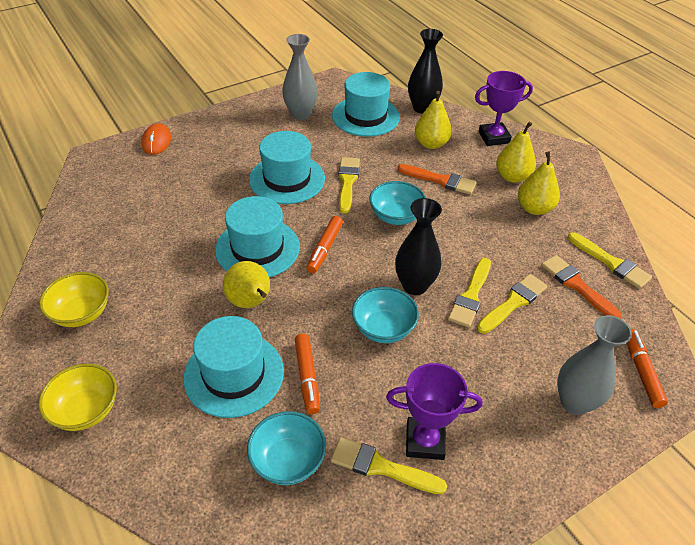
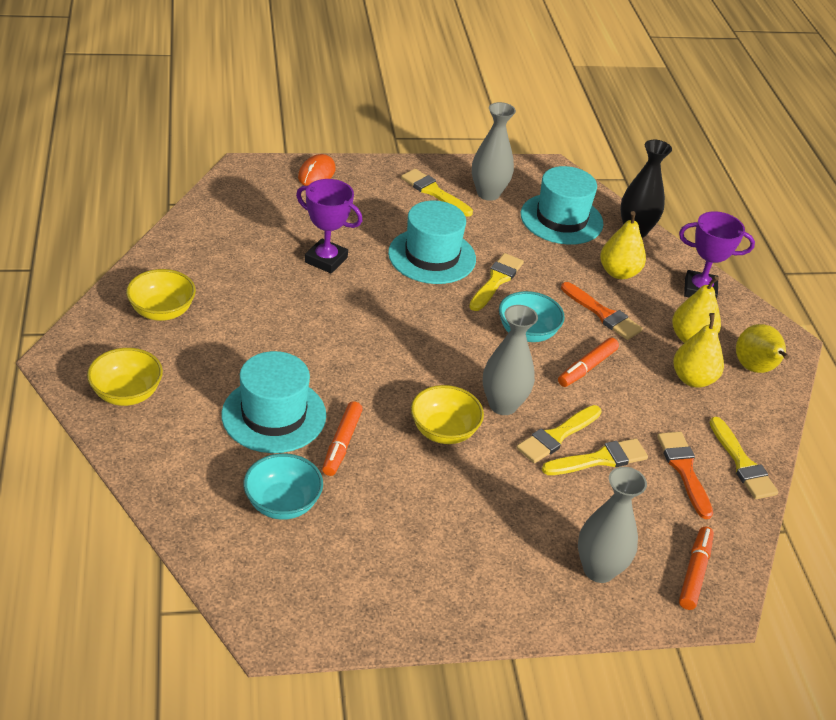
camera: 20 degrees right, 5 degrees down
(250, 302) = (325, 359): yellow pear -> yellow pear (755, 369)
(257, 248) = (361, 313): turquoise hat -> none
(324, 248) = (430, 337): orange marker -> orange marker (587, 368)
(381, 467) = (366, 543): yellow brush -> yellow brush (434, 192)
(383, 328) = (444, 431): turquoise bowl -> yellow bowl
(414, 285) = (503, 405): black vase -> grey vase
(425, 441) = (421, 540): purple trophy -> purple trophy (326, 260)

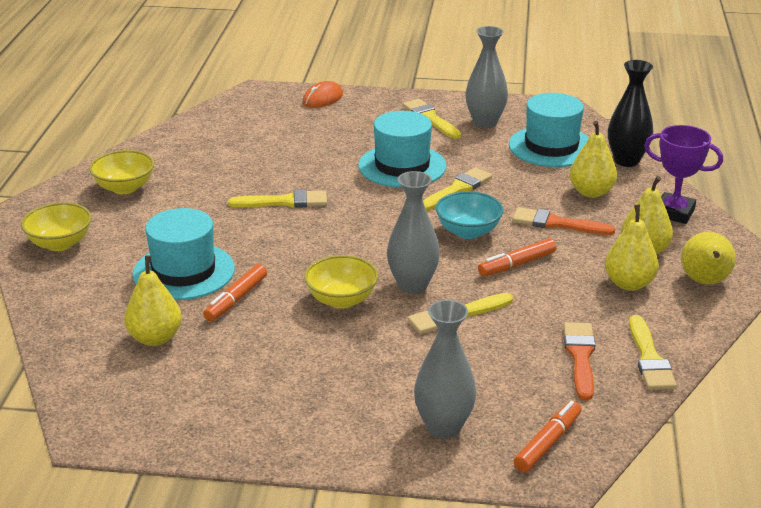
camera: 20 degrees right, 10 degrees down
(282, 503) = (155, 338): turquoise bowl -> yellow pear
(326, 260) = (296, 162): purple trophy -> none
(599, 459) = (492, 338): yellow brush -> yellow brush (284, 202)
(603, 314) = (556, 223): orange brush -> orange brush turned 135 degrees clockwise

